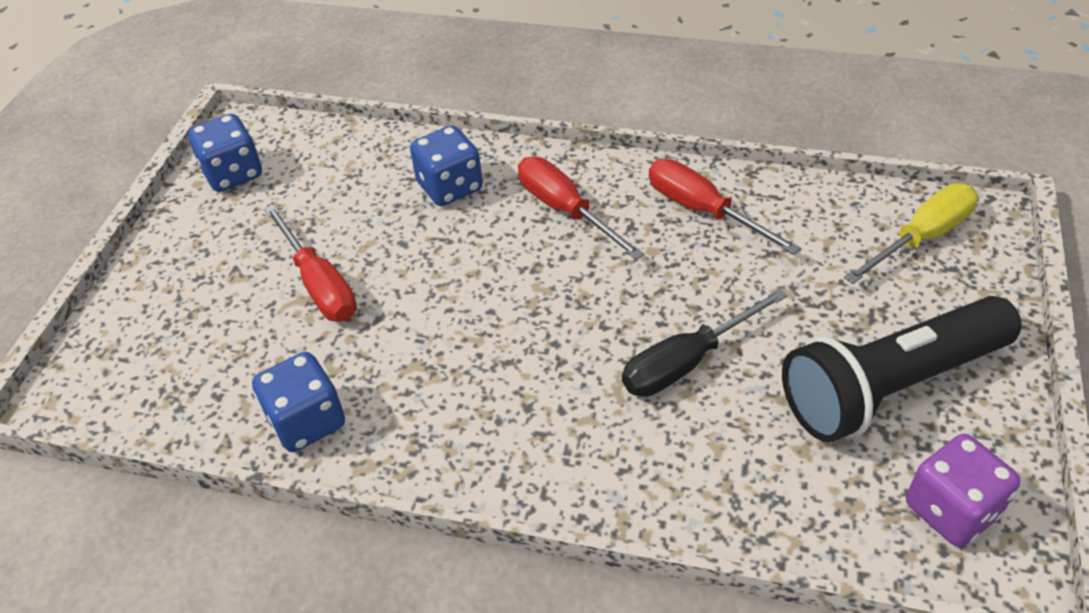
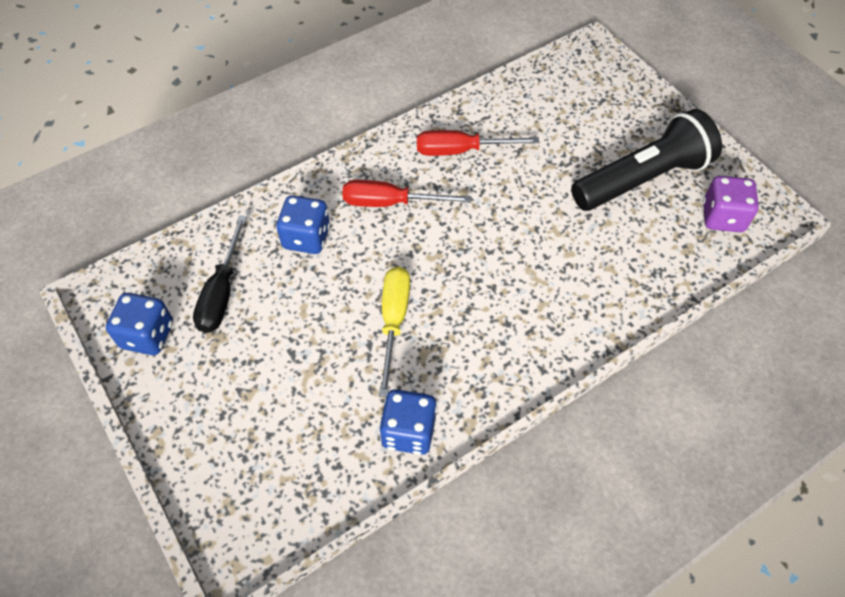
camera: 50 degrees left, 10 degrees up
(319, 284) = (307, 355): red screwdriver -> none
(686, 362) = (549, 238): black screwdriver -> black screwdriver (222, 292)
(891, 385) = (642, 179): black flashlight -> black flashlight turned 135 degrees counterclockwise
(921, 237) = (573, 93): yellow screwdriver -> yellow screwdriver (393, 321)

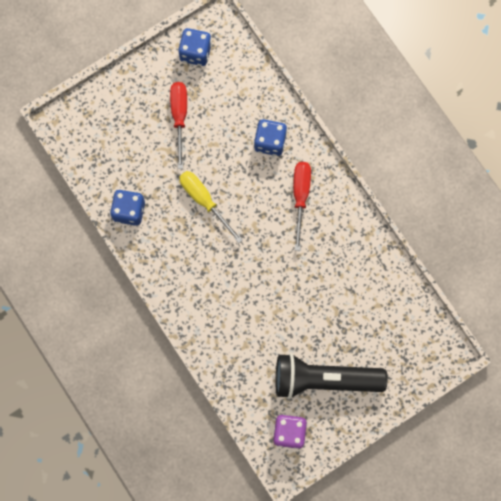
camera: 90 degrees right, 20 degrees up
(222, 292) = (227, 92): black screwdriver -> none
(393, 321) = (204, 201): yellow screwdriver -> yellow screwdriver turned 135 degrees counterclockwise
(461, 150) = (350, 247): red screwdriver -> red screwdriver (179, 117)
(642, 179) = (324, 379): black flashlight -> black flashlight turned 120 degrees clockwise

